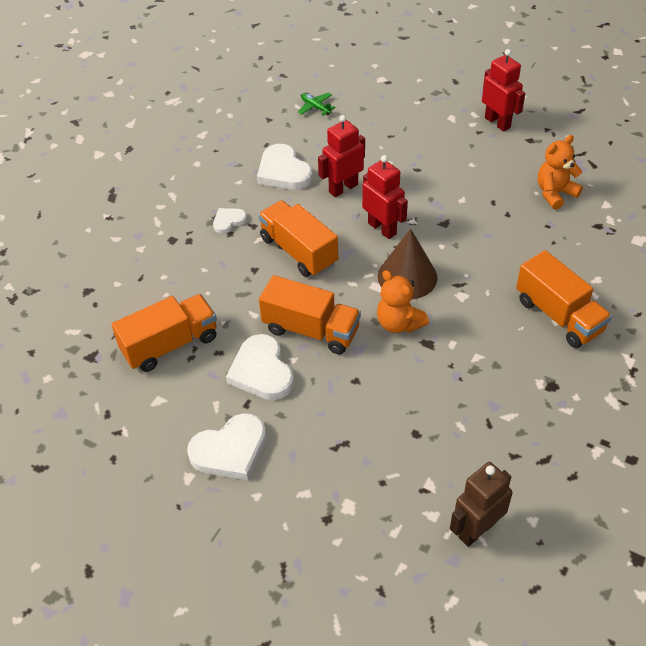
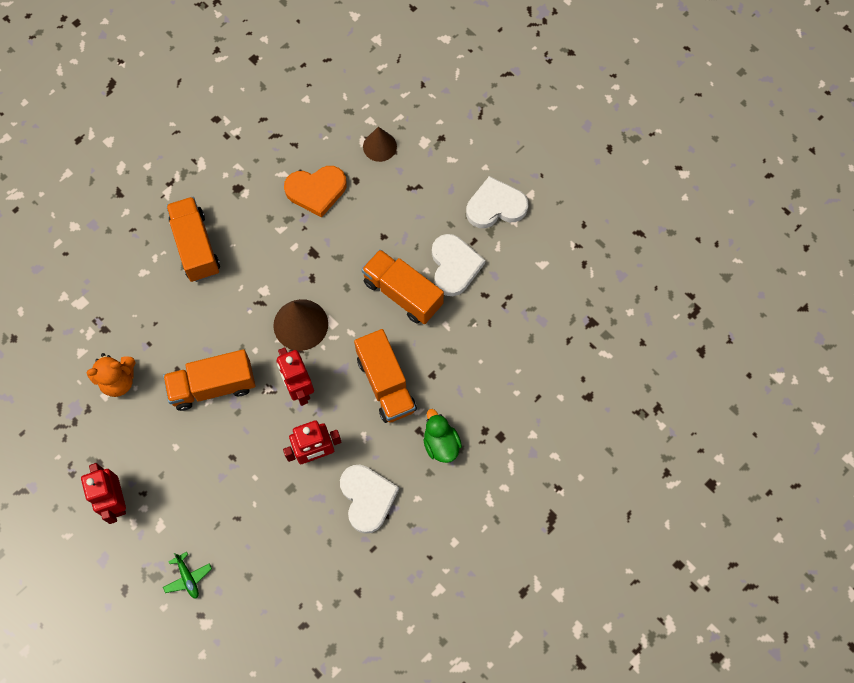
camera: 165 degrees left, 20 degrees up
(170, 344) = (523, 314): orange truck -> orange truck (213, 386)
(228, 221) = (441, 444): white heart -> green duck
(315, 107) = (299, 595): green plane -> green plane (188, 577)
(399, 323) = (328, 278): orange teddy bear -> none
(404, 484) = (379, 146): none -> brown cone
(457, 408) = (316, 191): none -> orange heart
(476, 530) = (345, 103): brown robot -> none

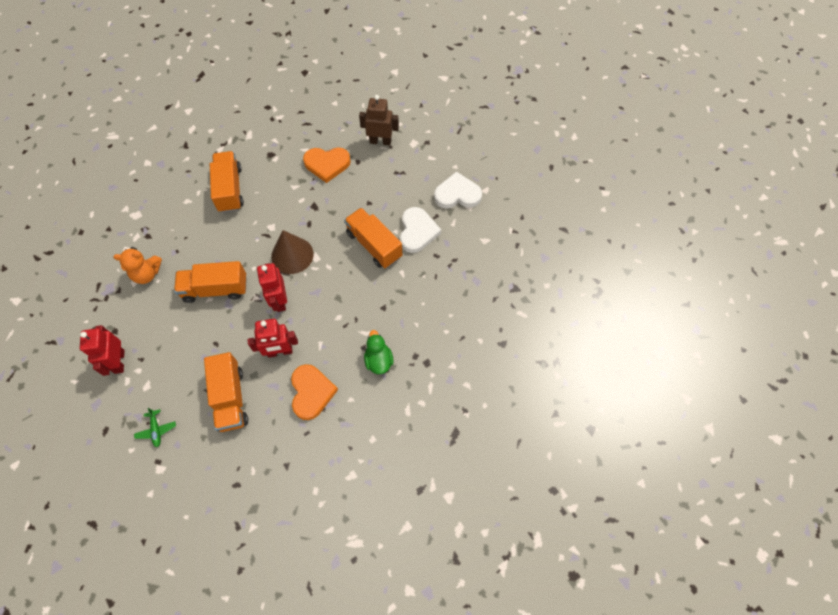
camera: 10 degrees right, 5 degrees down
(367, 498) = (311, 392): white heart -> orange heart
(379, 146) = (380, 141): brown cone -> brown robot
(386, 384) = (346, 308): orange truck -> orange truck (230, 398)

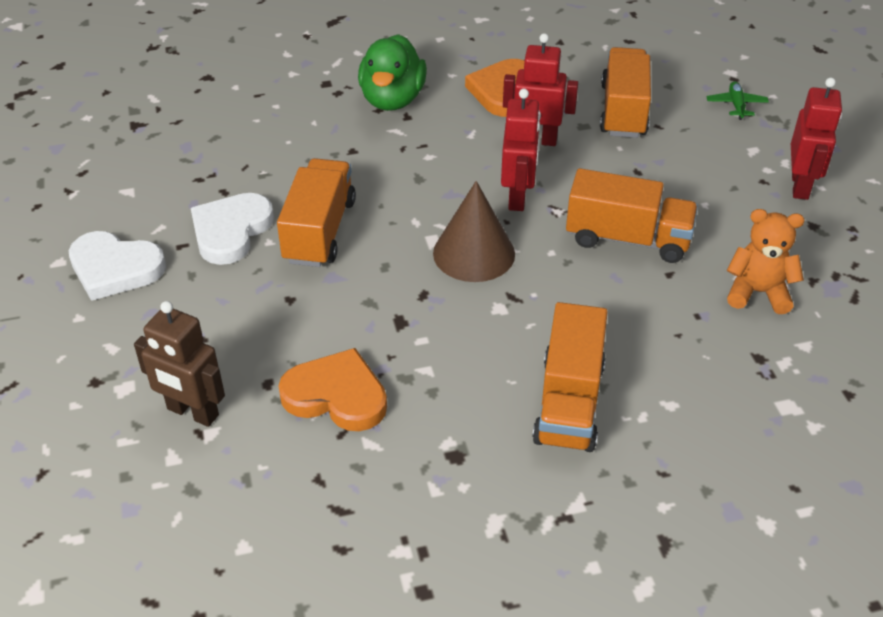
camera: 160 degrees left, 20 degrees down
(374, 245) = (319, 231): orange truck -> orange truck turned 150 degrees counterclockwise
(378, 360) = (392, 99): green duck -> green duck, size x1.52

